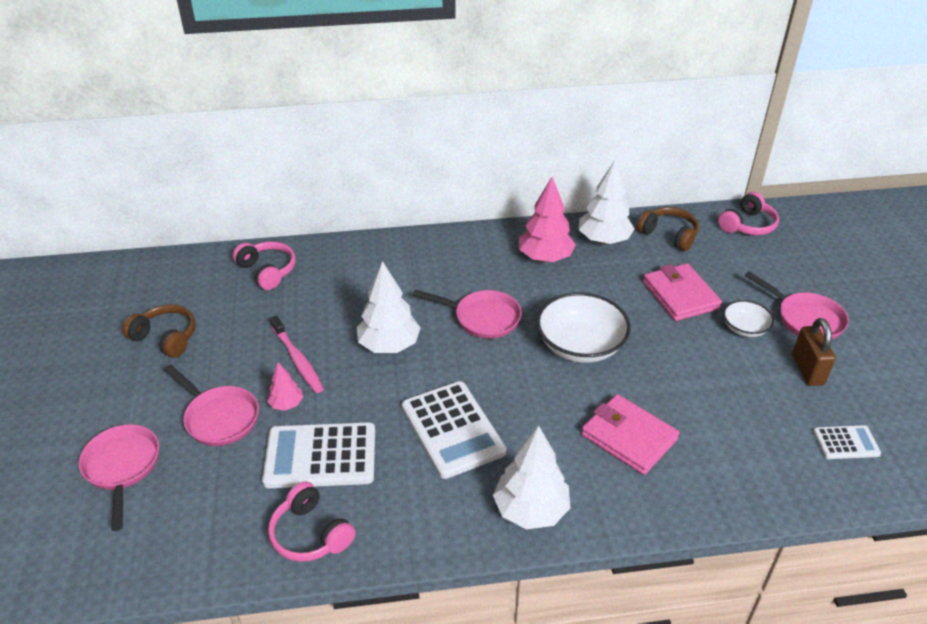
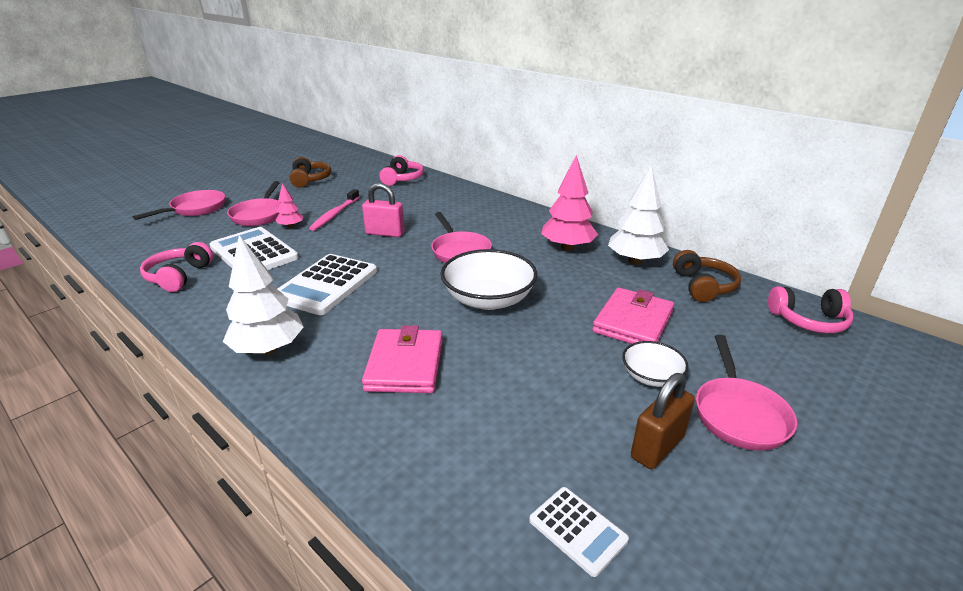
camera: 50 degrees right, 10 degrees down
(389, 345) = (385, 233): white tree -> pink padlock

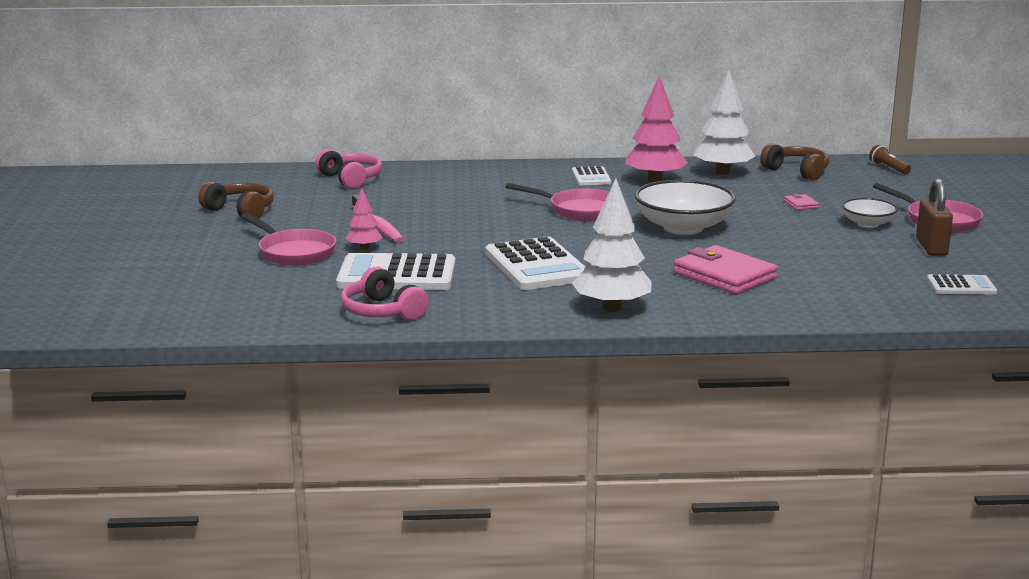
camera: 45 degrees left, 10 degrees down
(195, 209) = (194, 273): pink pan -> none
(385, 233) = (476, 221): pink padlock -> none
(530, 228) = (591, 177): none -> white calculator
(633, 322) = (801, 204): pink wallet -> pink wallet, size x0.42
(808, 321) = (888, 168): pink headphones -> brown flashlight

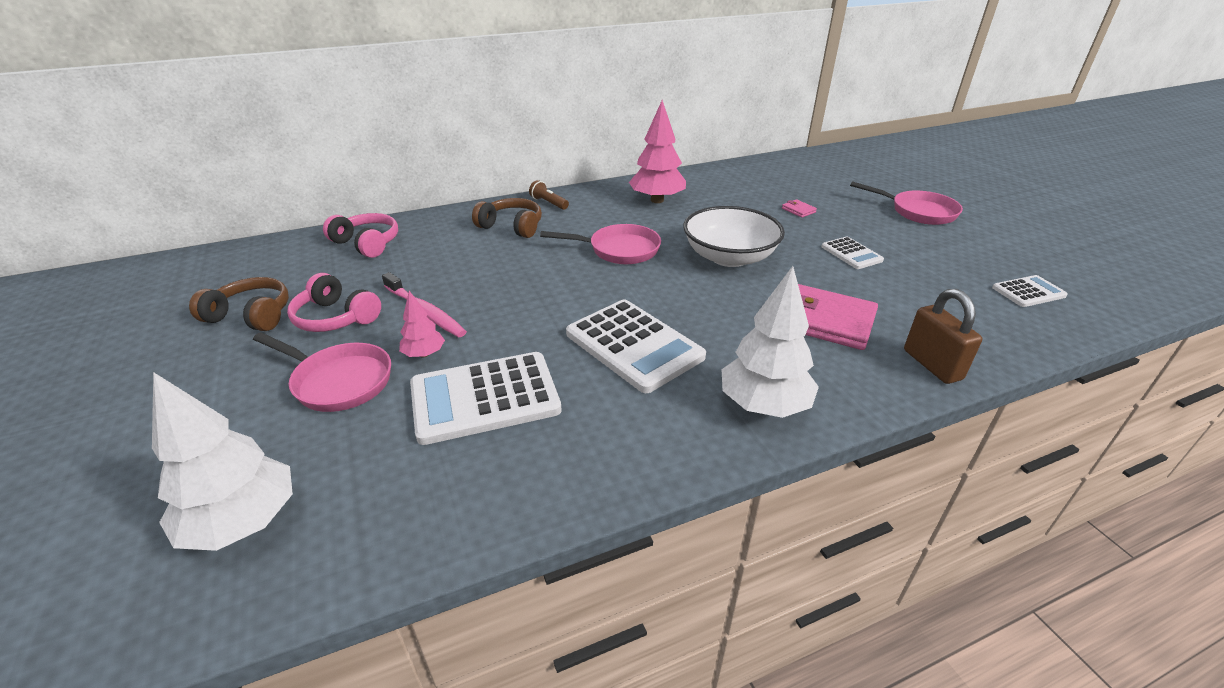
camera: 20 degrees left, 15 degrees up
(382, 311) = (500, 486): pink headphones -> pink headphones (335, 318)
(591, 177) = (600, 205): white calculator -> white calculator (851, 253)
(722, 172) = (704, 183): white tree -> white tree (243, 522)
(797, 171) = (760, 173): brown headphones -> brown headphones (512, 226)
(868, 224) = (872, 225): white bowl -> none
(888, 168) = (822, 160): brown flashlight -> brown flashlight (548, 203)
(931, 247) = (949, 245): brown padlock -> brown padlock (932, 365)

